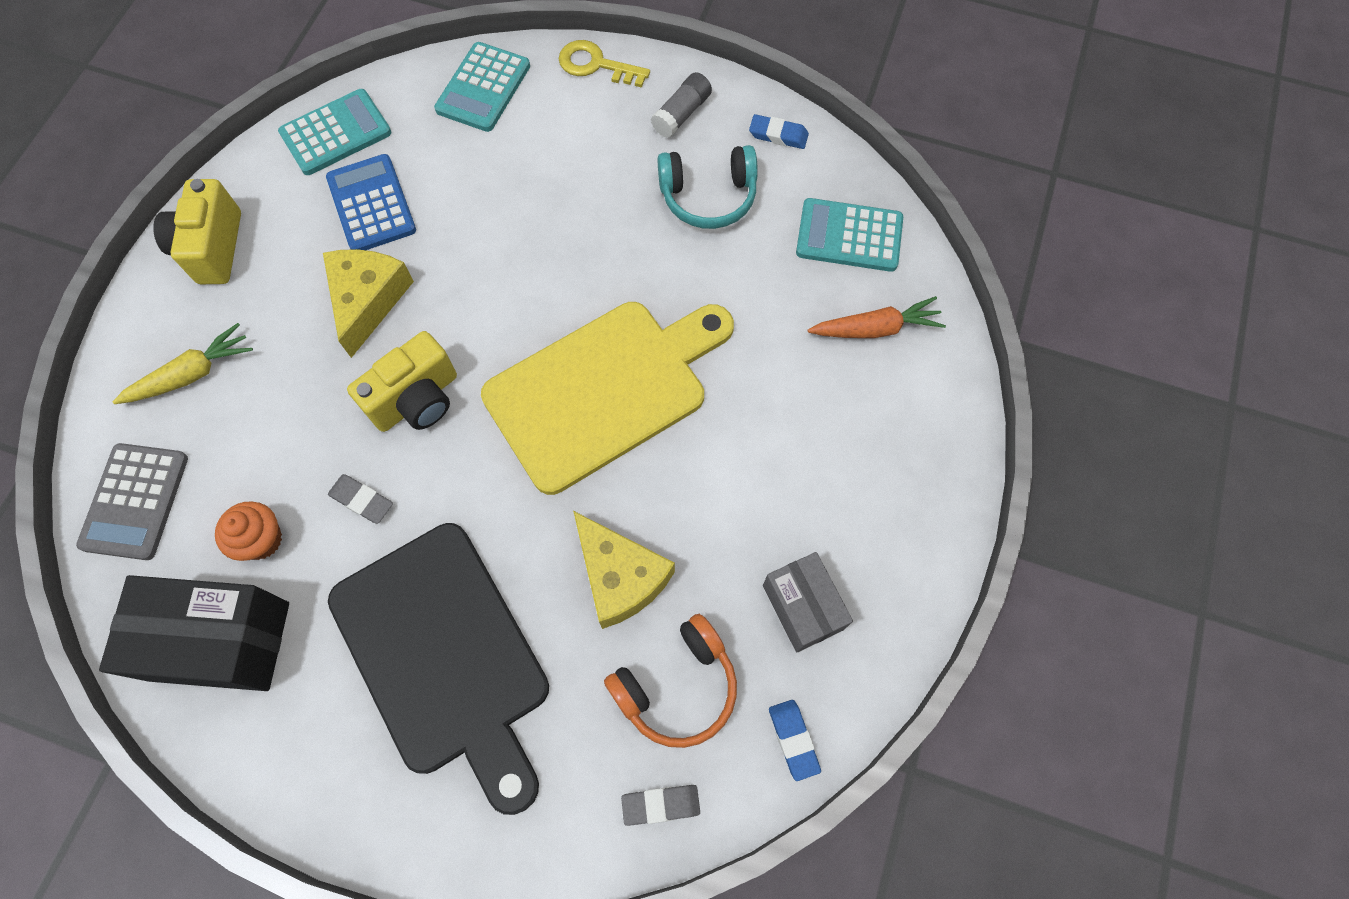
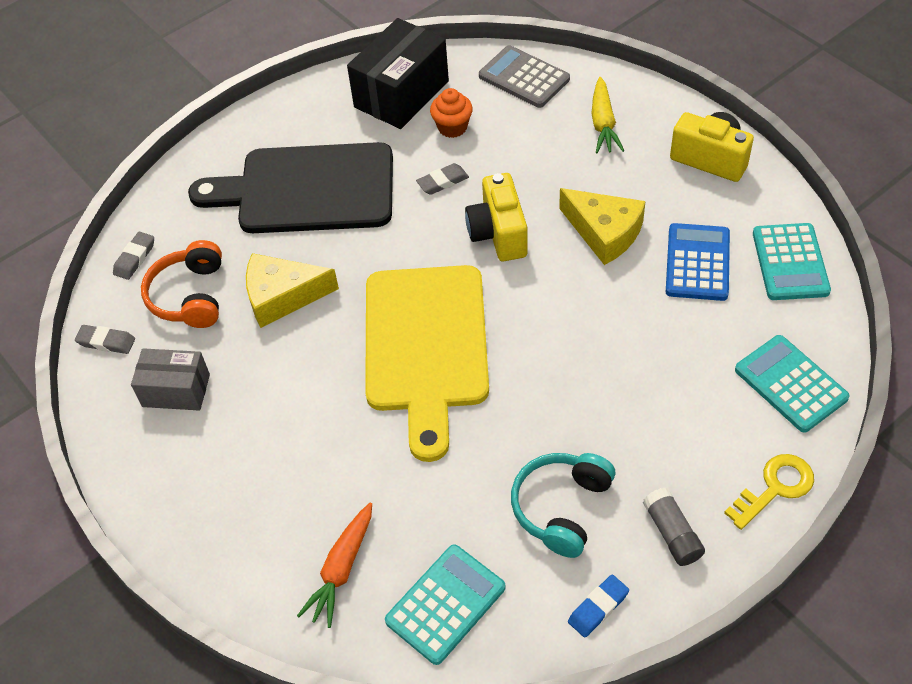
camera: 125 degrees right, 15 degrees down
(371, 204) = (697, 263): blue calculator -> blue calculator turned 90 degrees counterclockwise
(793, 739) = (106, 342): blue eraser -> grey eraser

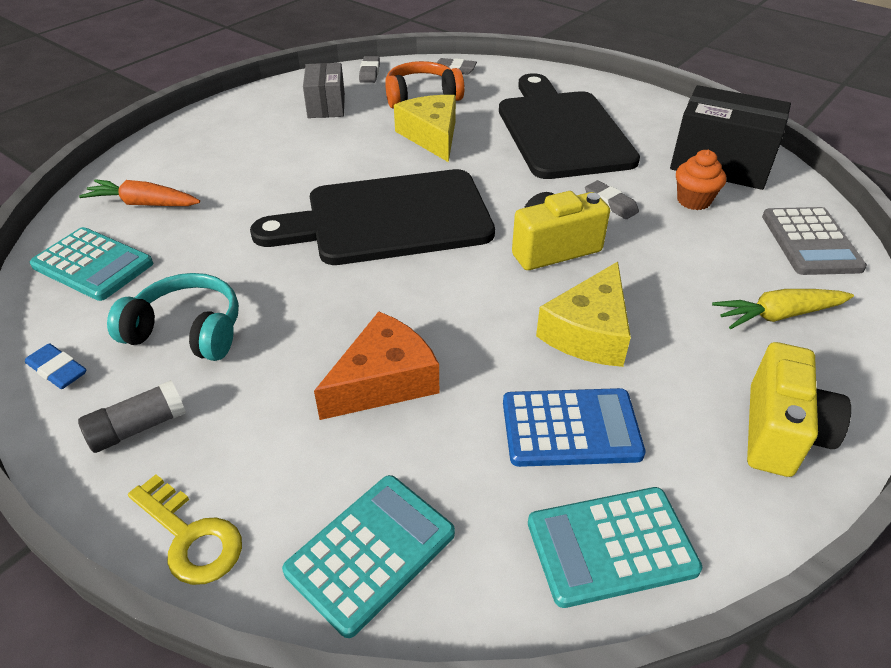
camera: 75 degrees right, 10 degrees down
(426, 346) = (388, 219): yellow cutting board -> black cutting board
(524, 78) = (810, 242): grey calculator -> grey calculator turned 150 degrees clockwise
(640, 366) = (383, 381): none -> orange cheese

